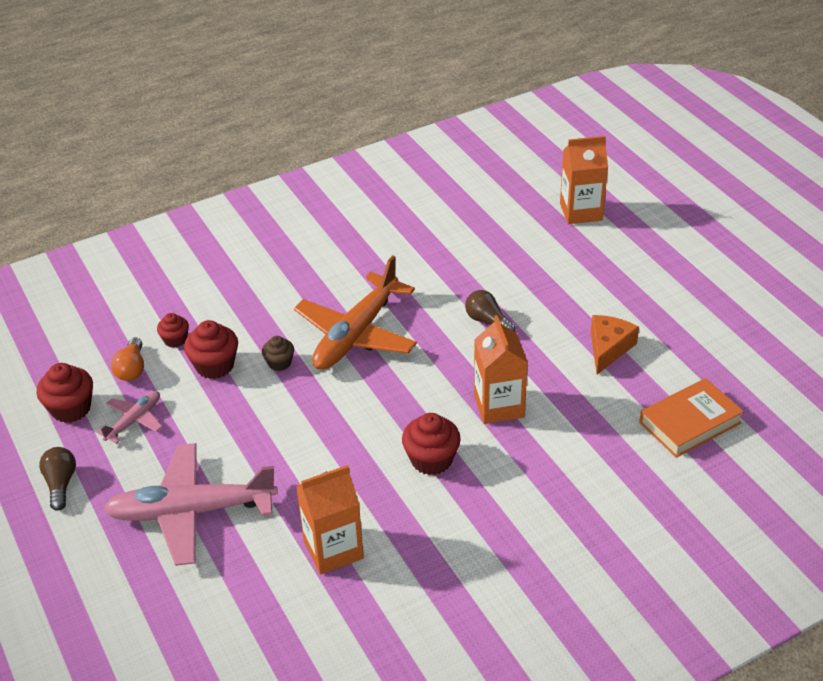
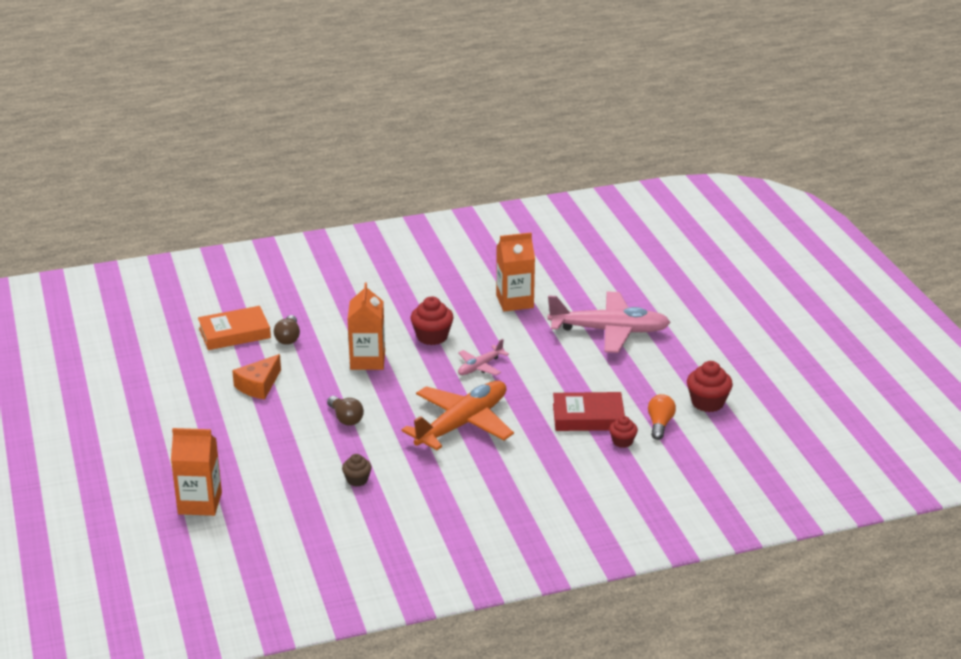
camera: 170 degrees left, 10 degrees down
(61, 484) = (706, 357): brown light bulb -> brown light bulb (288, 337)
(134, 421) = (655, 388): pink plane -> pink plane (480, 366)
(215, 366) = (588, 417): red cupcake -> red book
(279, 363) = (533, 412): brown cupcake -> brown cupcake (357, 480)

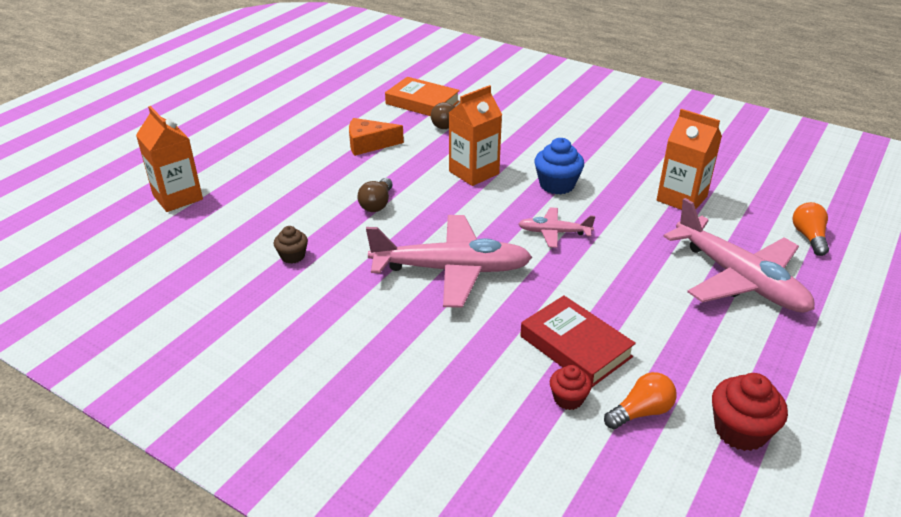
camera: 50 degrees right, 5 degrees up
(432, 337) = (557, 185): red cupcake -> blue cupcake
(462, 424) = (451, 270): orange plane -> pink plane
(609, 285) = (808, 237): none -> orange light bulb

